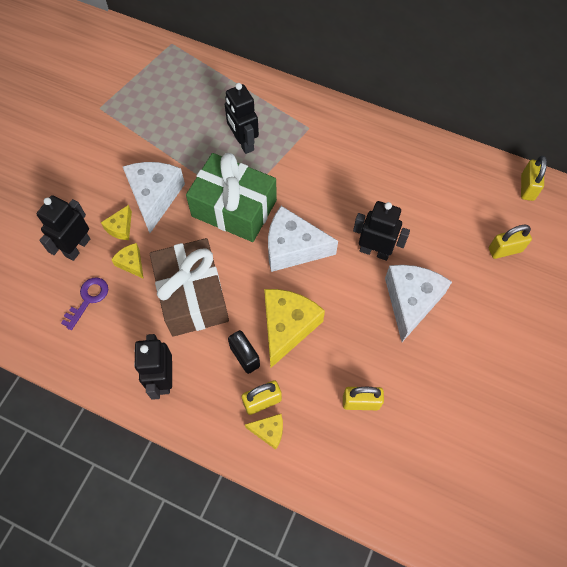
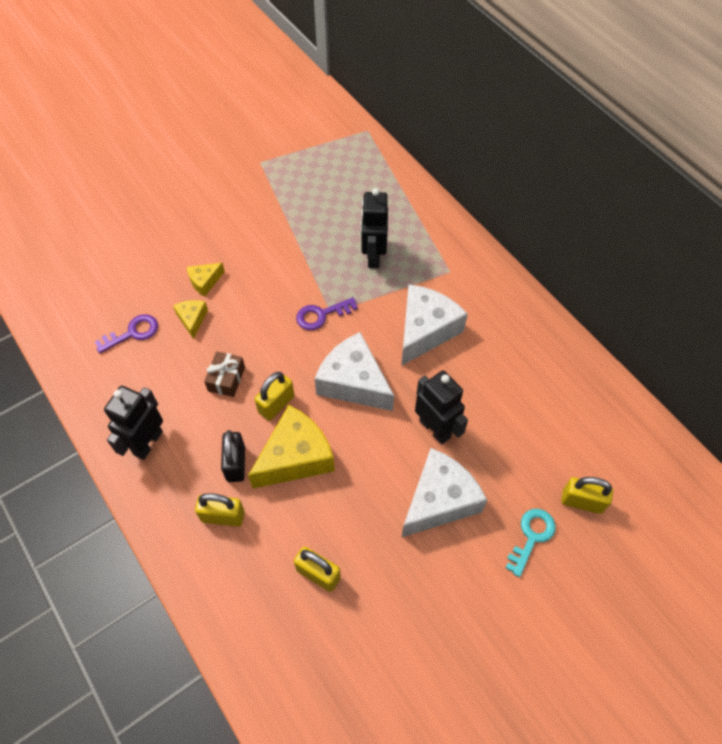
camera: 30 degrees right, 5 degrees down
(77, 247) = (155, 281): black robot -> none
(154, 197) = (254, 268): white cheese -> white cheese (425, 330)
(192, 296) = (226, 379): brown gift -> brown gift, size x0.43
(234, 208) = (321, 315): green gift -> purple key
(269, 431) = (209, 549): yellow cheese -> none
(488, 292) = (531, 537): none -> turquoise key
(527, 187) = (653, 448): yellow padlock -> yellow padlock (276, 404)

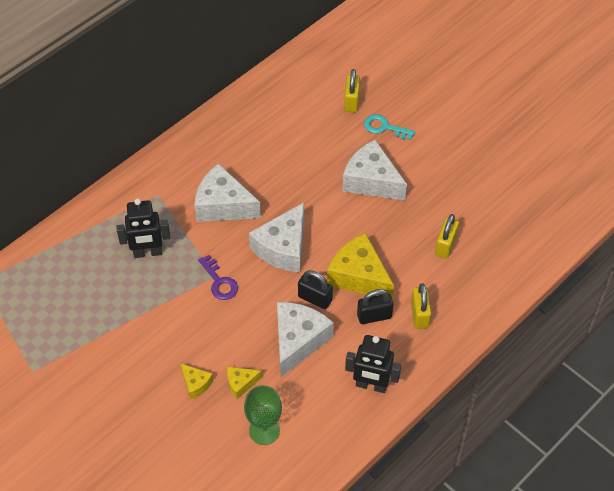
camera: 100 degrees left, 5 degrees down
(132, 333) = (264, 430): purple key -> green goblet
(226, 379) = (298, 341): brown gift -> white cheese
(276, 404) = (315, 298): yellow padlock -> black padlock
(435, 428) = (313, 189): black robot -> none

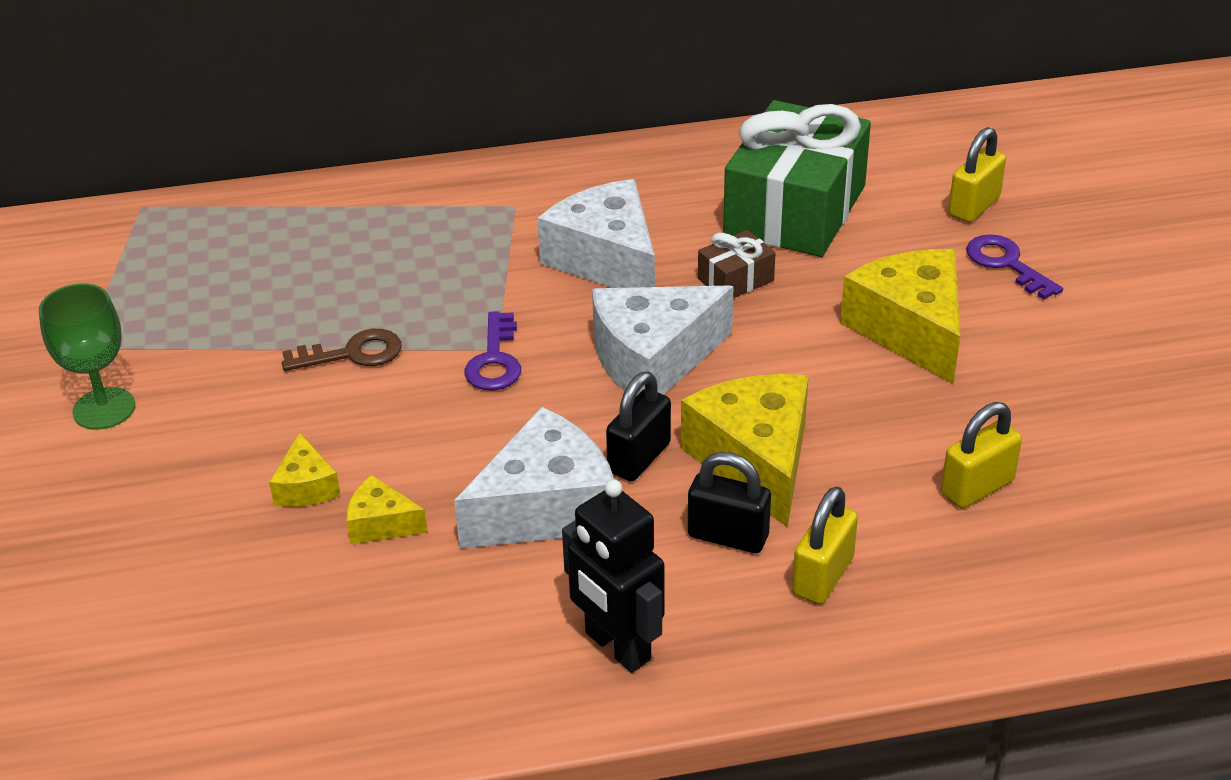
camera: 35 degrees right, 15 degrees down
(148, 253) = (419, 272): black robot -> none
(156, 310) = (352, 354): none -> brown key
(264, 430) = (348, 618): green goblet -> green goblet (104, 409)
(281, 138) = (795, 209): none -> green gift
(284, 189) = (735, 279): none -> brown gift
(315, 298) = (639, 458): black padlock -> black padlock turned 60 degrees clockwise
(371, 181) = (911, 329): white cheese -> yellow cheese
(384, 127) = (1006, 264): turquoise key -> purple key

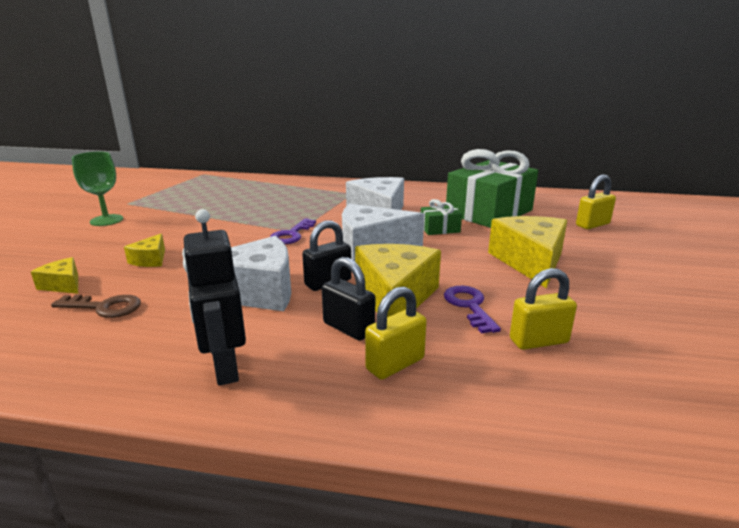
camera: 20 degrees right, 15 degrees down
(352, 354) = (230, 222): brown key -> brown key (104, 307)
(381, 524) = (166, 280): yellow cheese -> yellow cheese (63, 285)
(735, 279) = (439, 229): brown gift -> green gift
(1006, 264) = (604, 247): purple key -> purple key (469, 306)

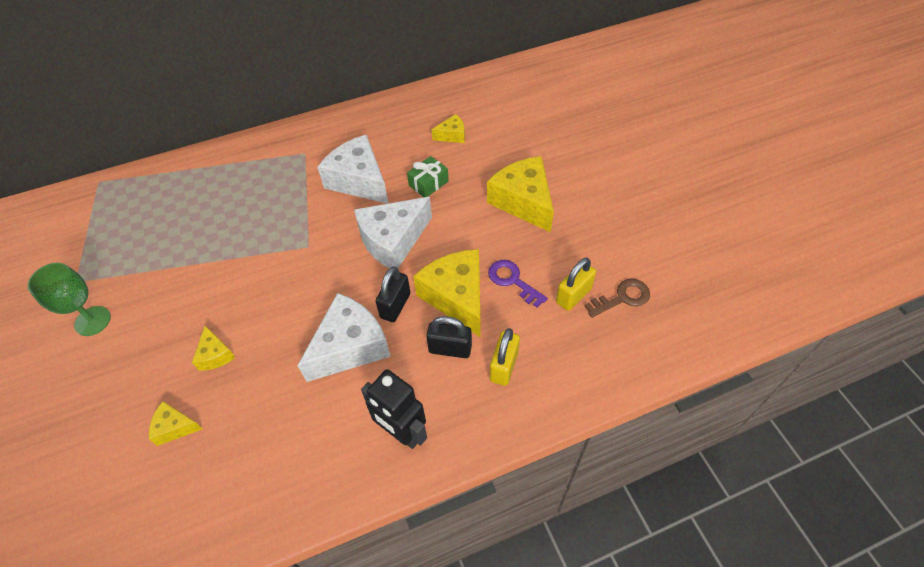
camera: 30 degrees left, 30 degrees up
(104, 307) = (246, 430): brown key -> brown key (622, 298)
(291, 235) = (308, 254): purple key -> none
(489, 212) = (452, 135): green gift -> yellow cheese
(592, 225) = (542, 121): yellow padlock -> none

